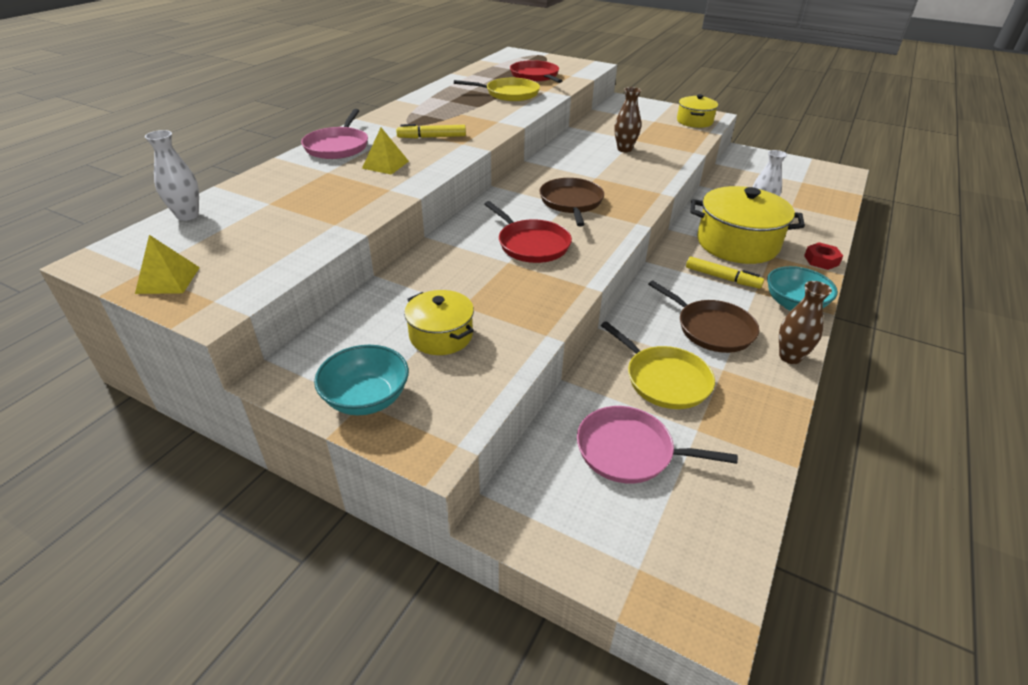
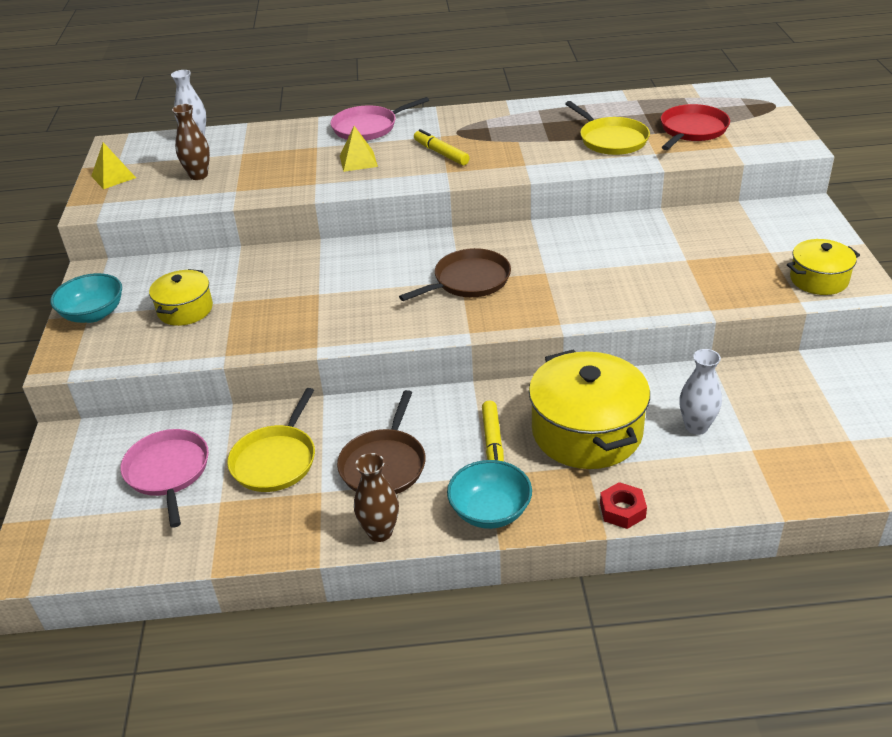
camera: 60 degrees right, 0 degrees up
(531, 244) = (361, 292): red pan -> none
(624, 149) = (647, 263): brown vase -> brown vase (198, 175)

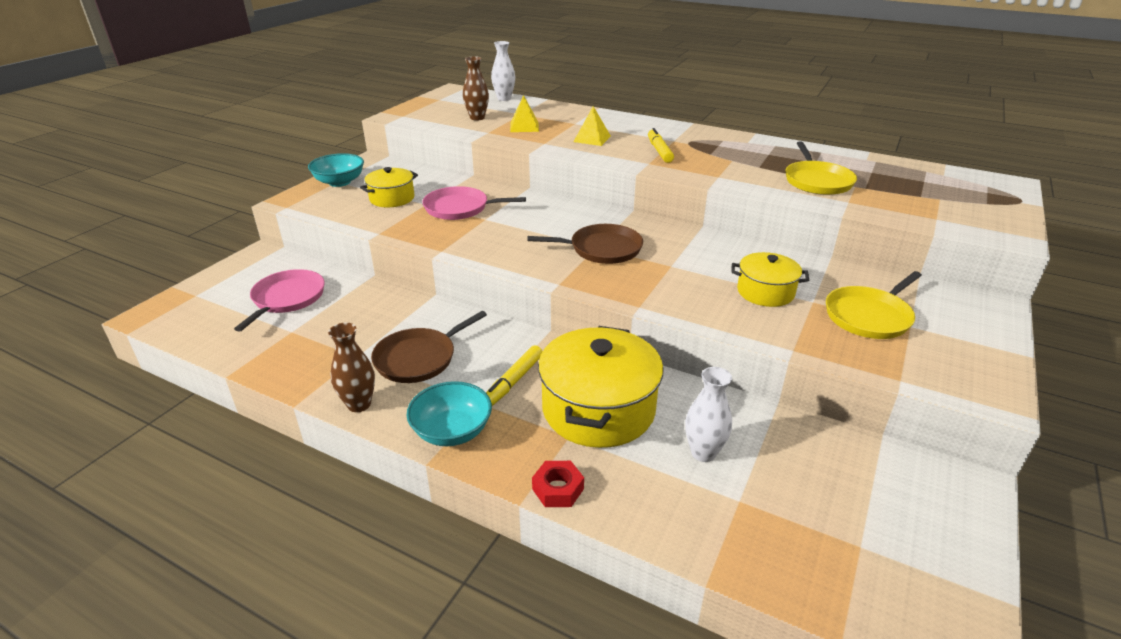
camera: 30 degrees right, 5 degrees down
(113, 177) = (427, 105): yellow pyramid -> yellow pyramid (524, 127)
(276, 460) = (355, 321): yellow pan -> yellow pan (869, 316)
(368, 127) = (625, 122): pink pan -> pink pan (460, 208)
(692, 130) = (906, 196): red pan -> none
(818, 279) = (943, 369): yellow pot -> yellow pot (765, 292)

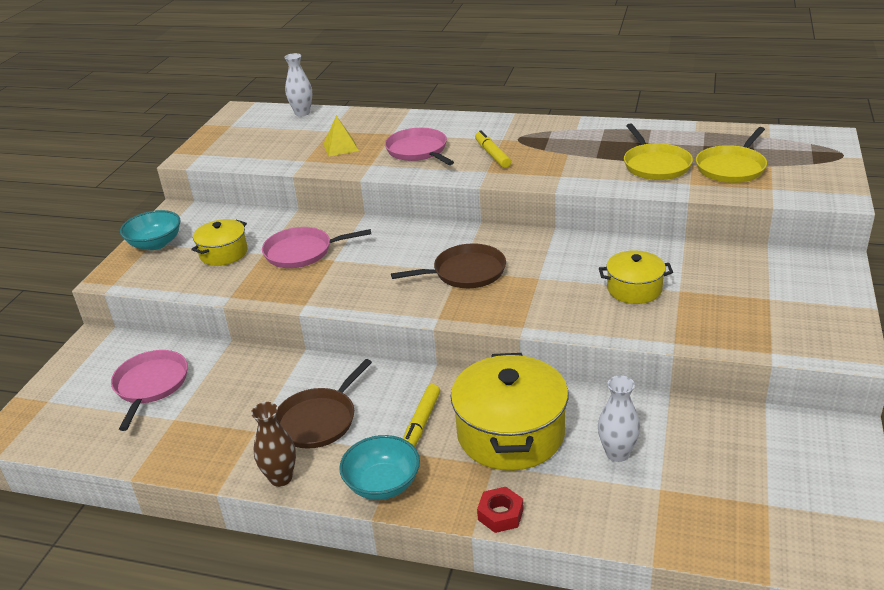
camera: 10 degrees left, 0 degrees up
(477, 118) = (284, 144): brown vase -> none
(592, 139) = (418, 151): yellow pyramid -> pink pan
(869, 316) = (732, 295): yellow pan -> yellow pan (732, 167)

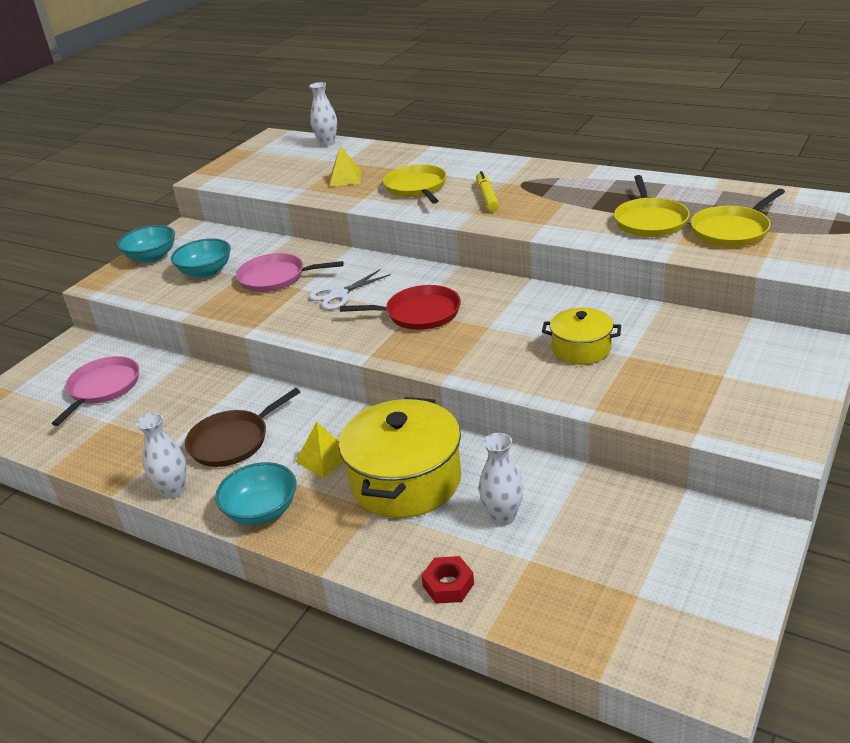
camera: 15 degrees right, 0 degrees up
(223, 253) = (206, 272): yellow pot -> turquoise bowl
(281, 478) = (174, 490): brown vase -> white vase
(376, 262) = (339, 295): none -> white scissors
(418, 151) = (416, 187): pink pan -> yellow pan
(421, 423) = (324, 458): yellow marker -> yellow pyramid
(465, 272) = (419, 313): brown pan -> red pan
(500, 514) = (358, 559): red nut -> red nut (448, 585)

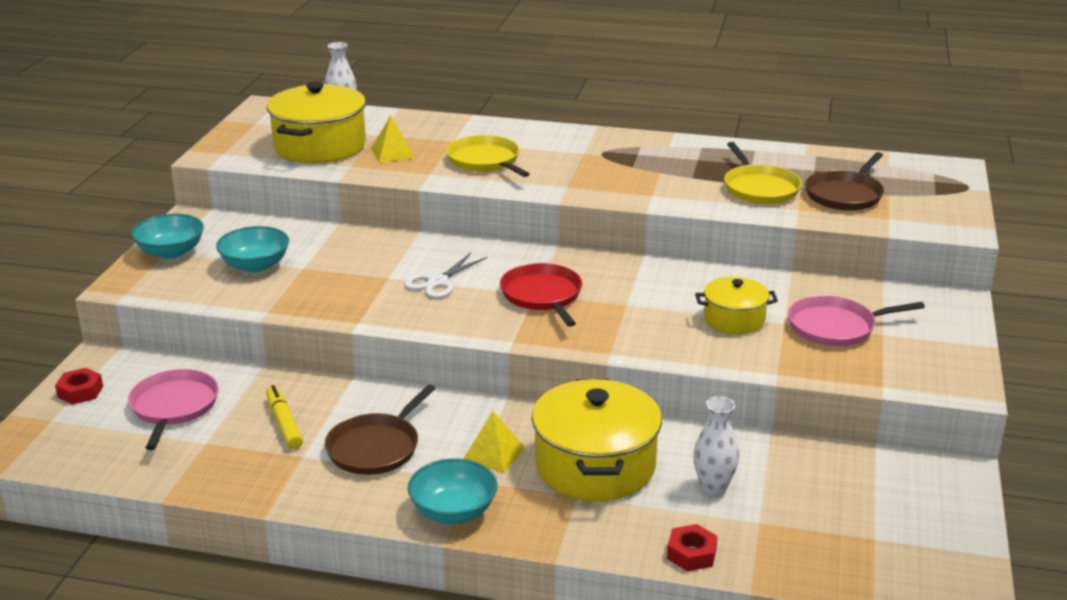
camera: 20 degrees left, 5 degrees down
(46, 368) = (80, 391): none -> red nut
(174, 490) = (337, 503): white vase -> none
(276, 278) = (349, 268): pink pan -> pink pan (835, 327)
(292, 171) = (320, 146): none -> yellow pot
(419, 313) = (542, 296): red pan -> red pan turned 90 degrees counterclockwise
(487, 197) = (573, 169): yellow marker -> yellow marker (284, 423)
(732, 230) = (845, 195): yellow pan -> brown pan

